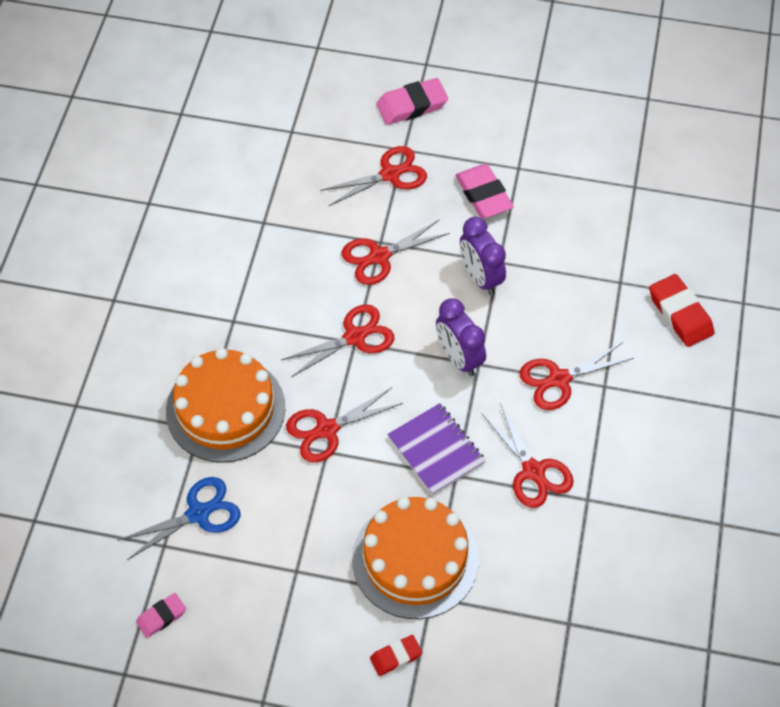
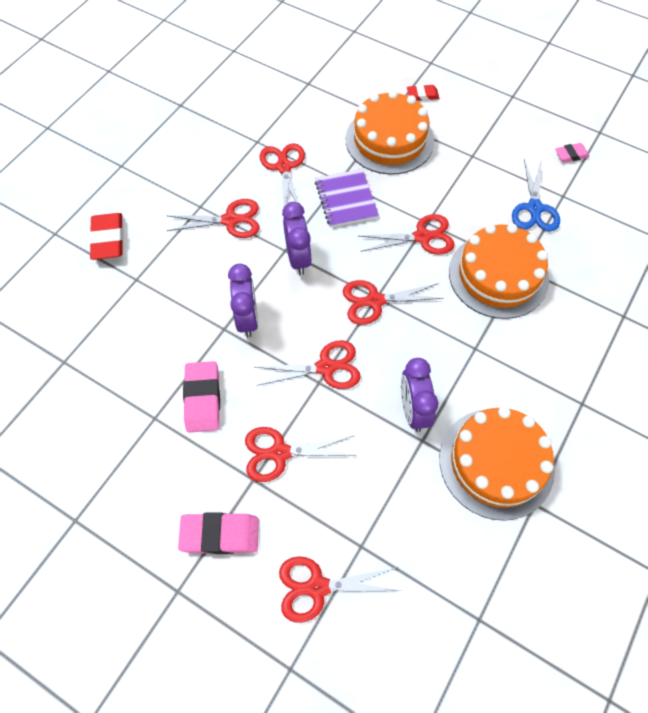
camera: 160 degrees left, 5 degrees up
(189, 224) = (496, 463): none -> orange cake
(198, 514) = (534, 208): blue scissors -> blue scissors turned 75 degrees counterclockwise
(279, 244) = (413, 410): none -> purple clock
(316, 96) = (317, 587): none -> red scissors

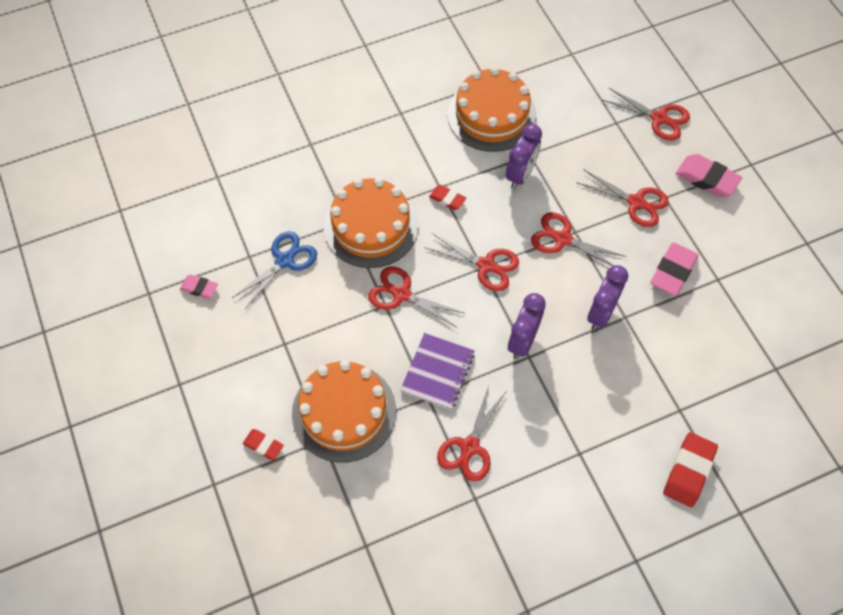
camera: 145 degrees left, 0 degrees up
(230, 220) = (559, 418): red scissors -> none
(458, 340) = (447, 199): none -> red eraser

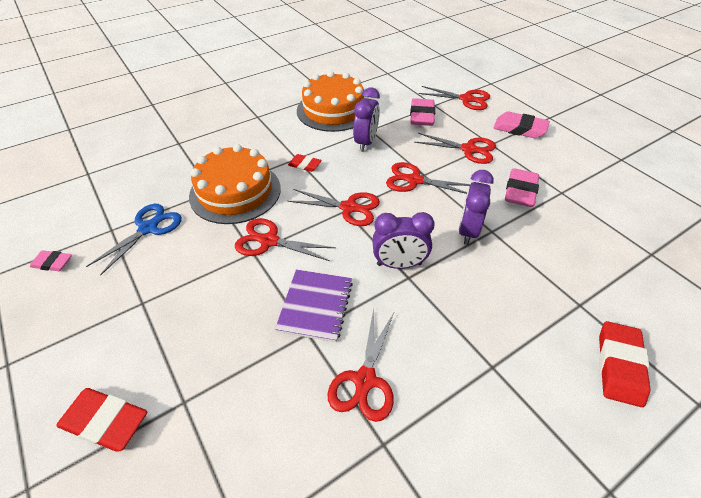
camera: 10 degrees left, 15 degrees down
(263, 445) = (105, 422): red eraser -> red eraser, size x1.71
(344, 412) = (210, 364): orange cake -> none
(522, 341) = (399, 264): purple clock -> purple clock turned 105 degrees counterclockwise
(596, 140) = (422, 116): none -> pink eraser

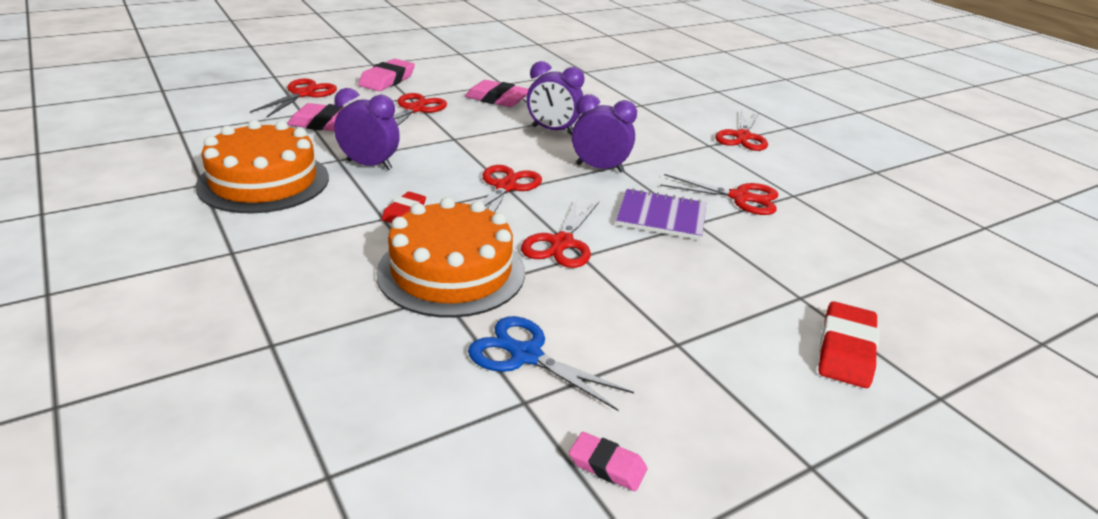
camera: 90 degrees left, 15 degrees down
(52, 263) = (607, 465): pink eraser -> pink eraser turned 75 degrees counterclockwise
(399, 264) = (599, 168): purple clock -> purple clock turned 75 degrees counterclockwise
(414, 180) = (464, 144): red scissors -> red scissors (742, 137)
(619, 366) = (695, 104): red eraser -> none

